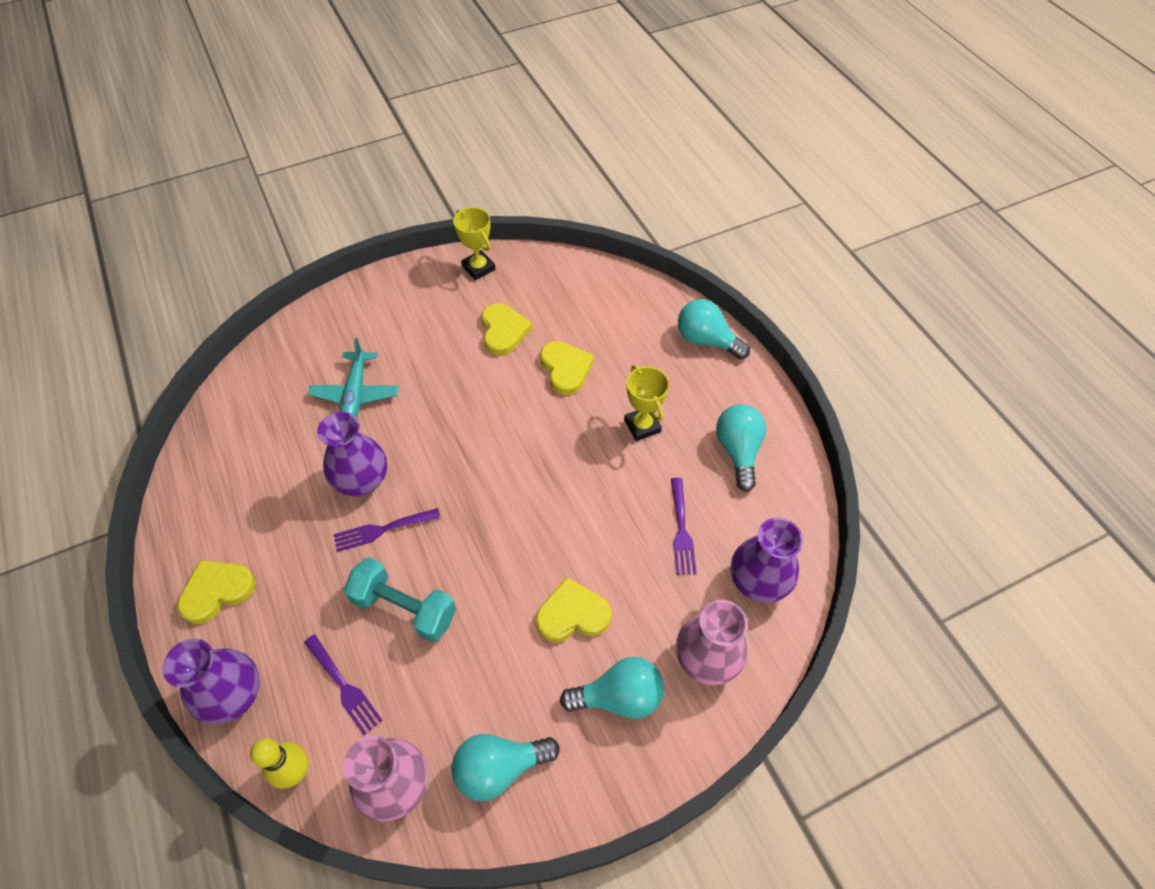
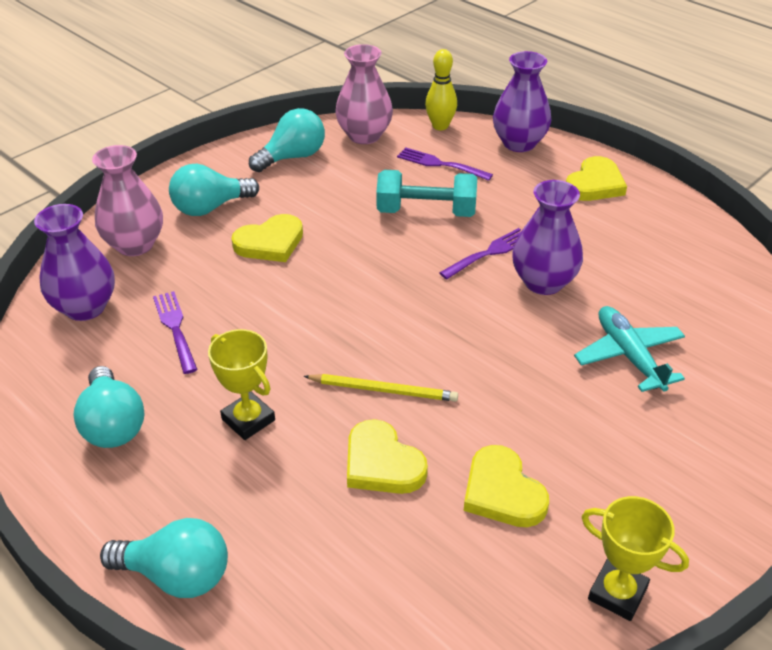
camera: 160 degrees right, 15 degrees down
(540, 420) = (383, 390): none -> yellow pencil

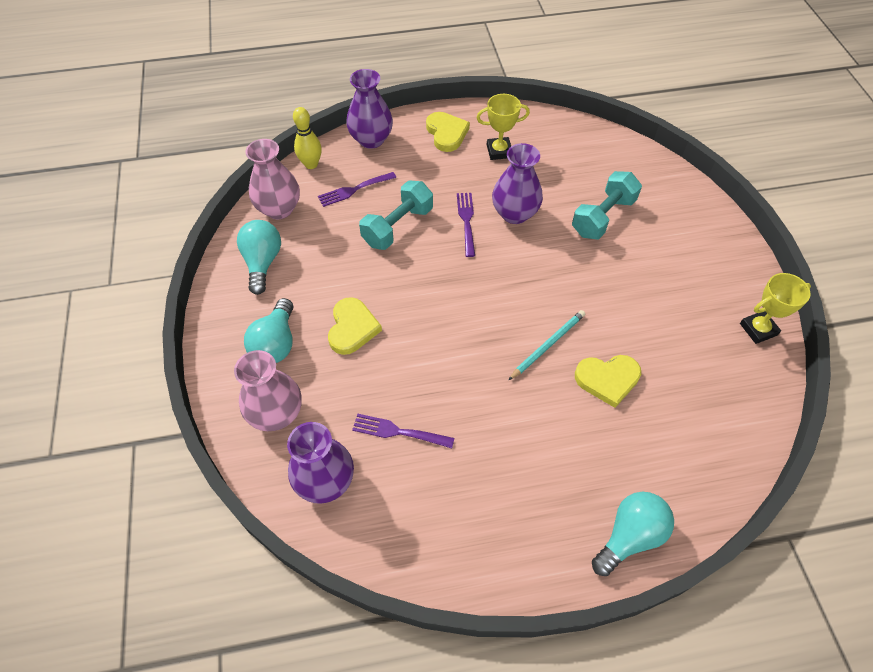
camera: 55 degrees left, 15 degrees up
(113, 424) = (470, 516): turquoise light bulb -> none
(248, 420) = (522, 431): yellow trophy -> yellow trophy (499, 151)
(383, 390) = (548, 345): yellow pencil -> turquoise pencil
(502, 492) = (665, 335): yellow heart -> none
(628, 356) = (603, 217): turquoise plane -> turquoise dumbbell

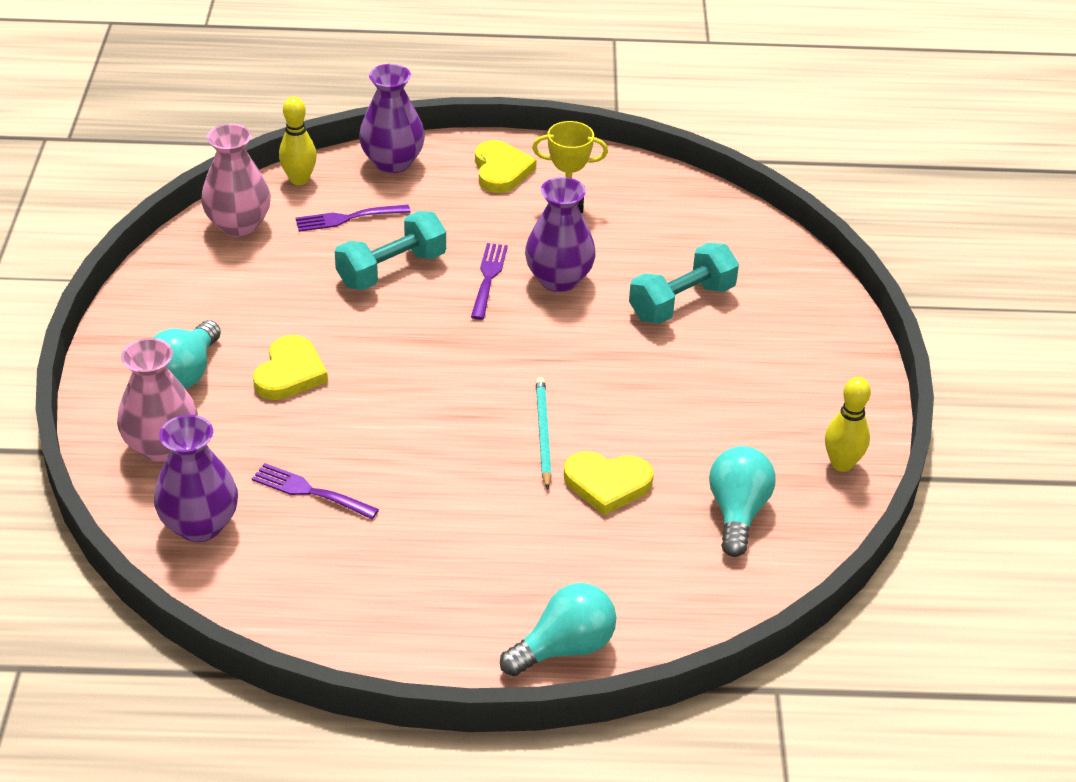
camera: 10 degrees right, 15 degrees down
(263, 262) = (197, 282): turquoise light bulb -> turquoise light bulb (737, 512)
(548, 345) = (543, 433): turquoise pencil -> turquoise pencil turned 60 degrees counterclockwise
(758, 329) = (841, 464): yellow trophy -> yellow bowling pin

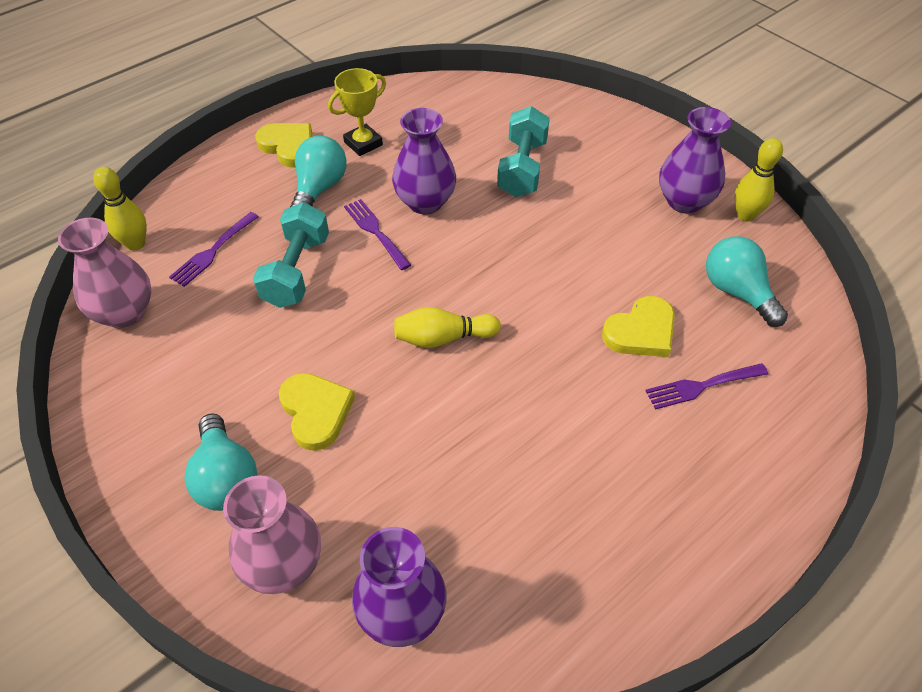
camera: 40 degrees left, 10 degrees up
(310, 491) = (453, 504): purple fork -> purple fork (702, 386)
(392, 162) = (198, 186): purple vase -> purple vase (684, 201)
(441, 385) = (443, 338): none -> yellow bowling pin
(543, 433) = (555, 324): turquoise pencil -> none
(564, 648) = (774, 482): turquoise light bulb -> turquoise light bulb (319, 189)

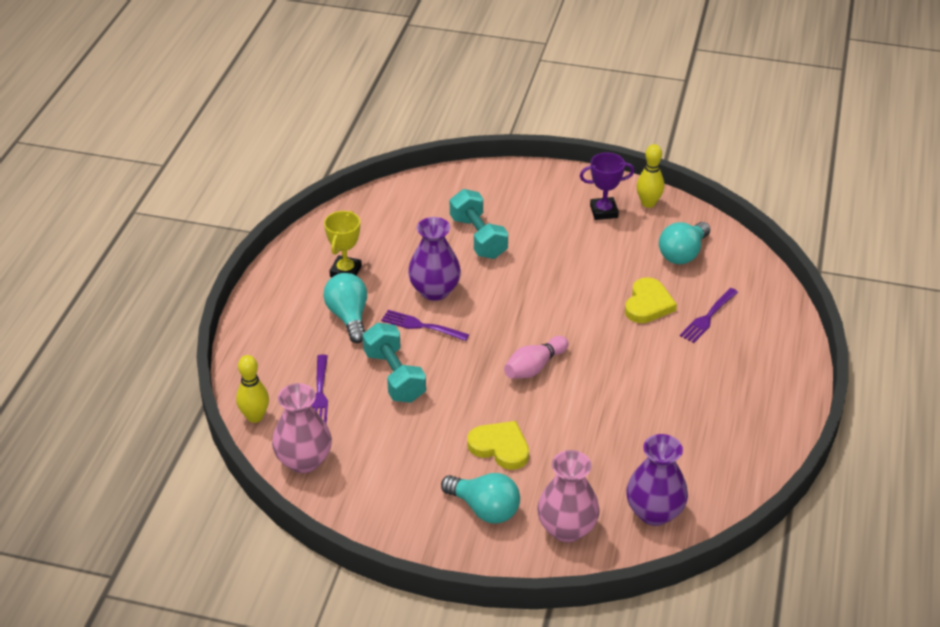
camera: 35 degrees left, 10 degrees down
(288, 146) = (291, 299): yellow heart -> none
(443, 338) = (534, 367): yellow bowling pin -> pink bowling pin
(684, 201) = (604, 211): purple vase -> purple trophy
(737, 292) = (683, 254): turquoise light bulb -> turquoise light bulb turned 75 degrees counterclockwise

